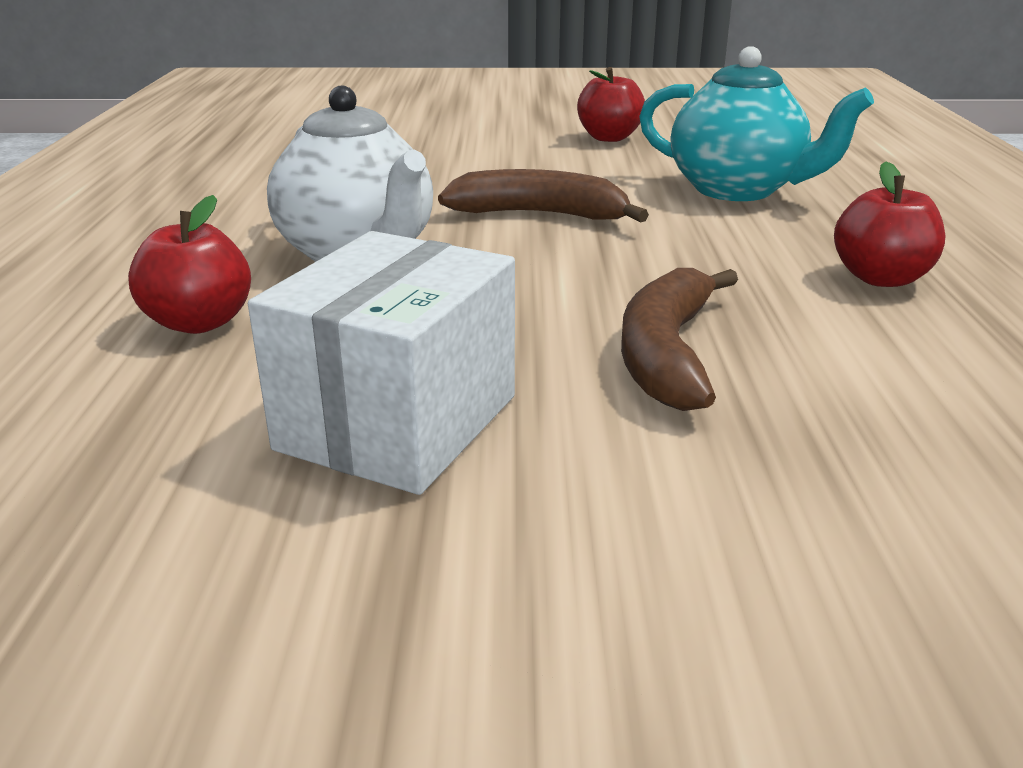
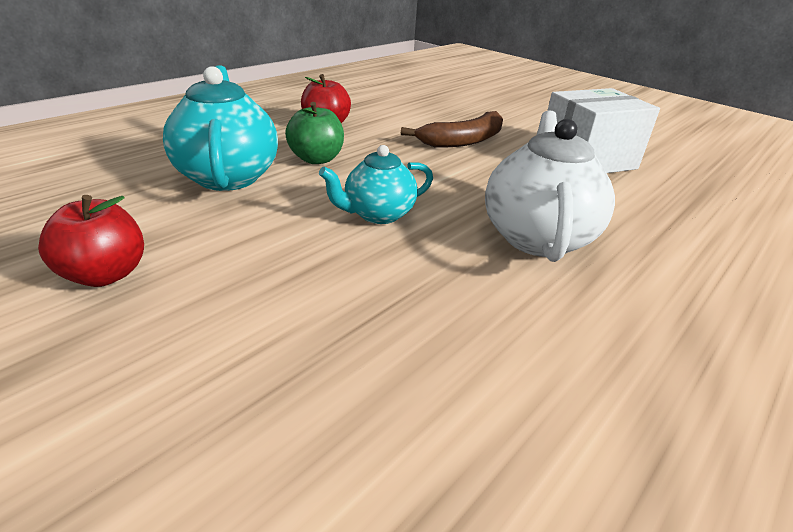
camera: 140 degrees left, 5 degrees up
(199, 322) = (660, 229): red apple -> none
(541, 215) = (378, 214): brown banana -> turquoise teapot
(733, 233) = (316, 159): none -> green apple

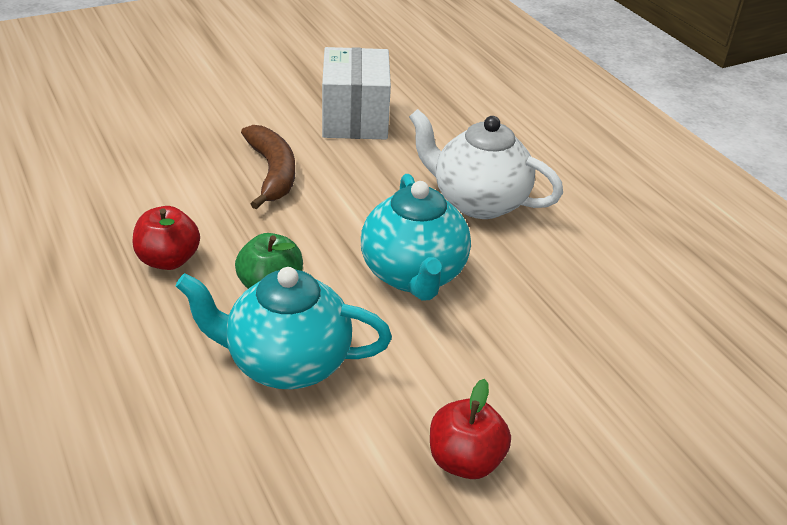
camera: 70 degrees left, 5 degrees up
(378, 214) = (413, 275): turquoise teapot -> turquoise teapot, size x1.61

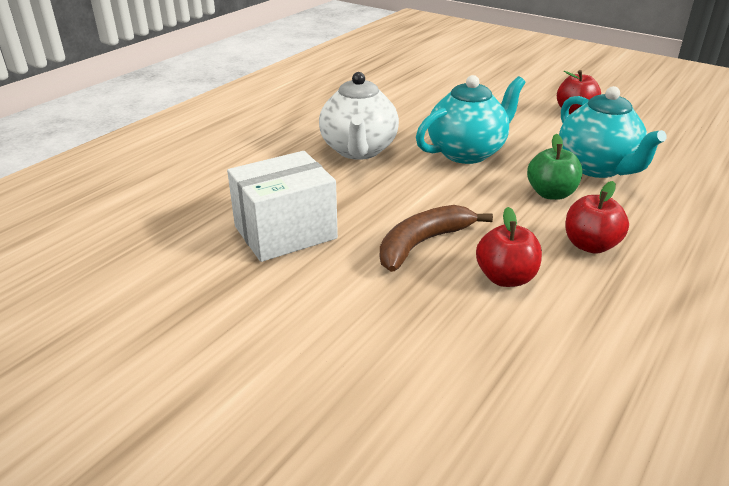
camera: 115 degrees left, 5 degrees down
(185, 191) = (505, 278): none -> red apple

